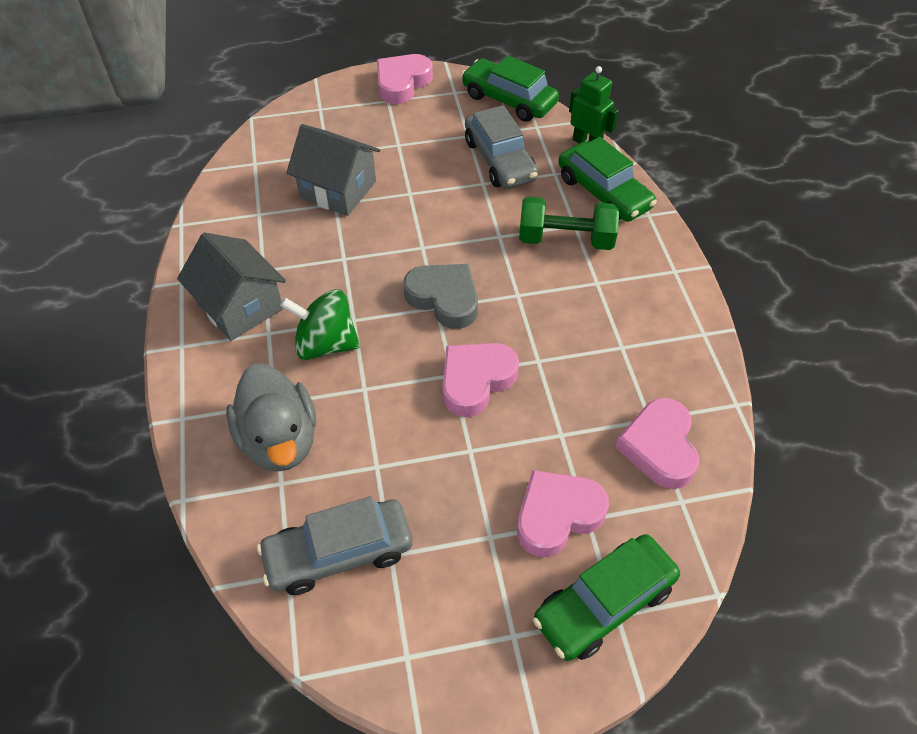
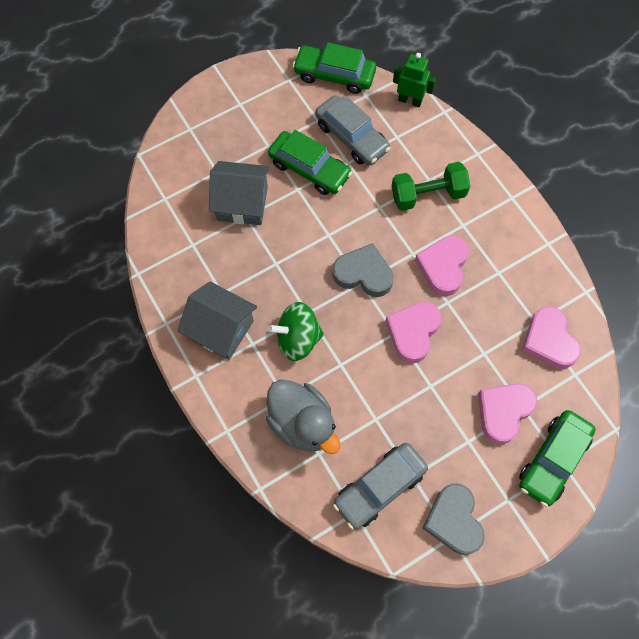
camera: 20 degrees left, 15 degrees up
(402, 83) = (243, 83): pink heart -> pink heart (443, 267)
(421, 635) = (453, 520): none -> grey heart
(603, 193) = (439, 144): green car -> green car (309, 169)

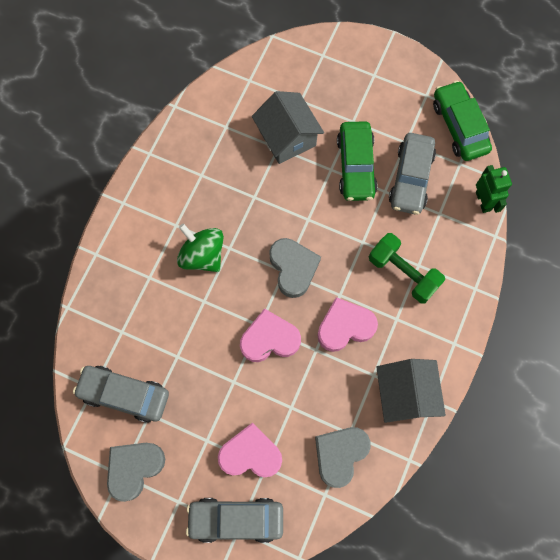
camera: 55 degrees right, 5 degrees up
(221, 329) = (171, 195): grey house -> grey house (405, 394)
(302, 423) = (137, 304): grey duck -> none
(548, 341) = (340, 454): pink heart -> grey heart
(552, 460) = (236, 519): green car -> grey car

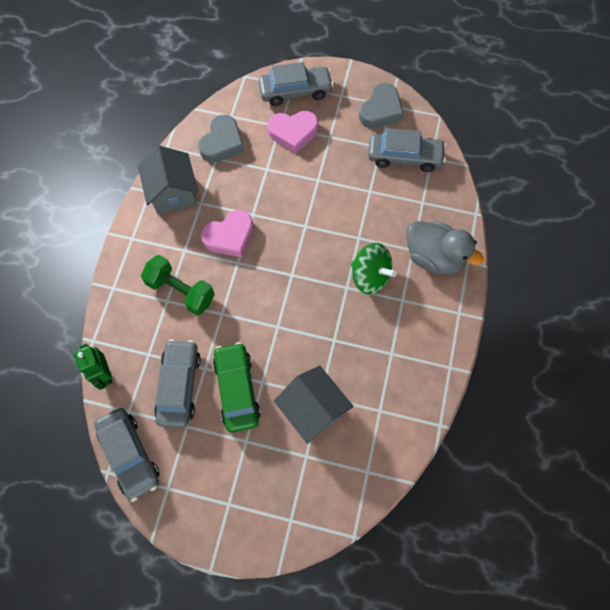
camera: 170 degrees right, 5 degrees down
(129, 265) = (434, 257): none -> grey duck
(269, 339) = (294, 216): pink heart -> none
(293, 268) = (284, 278): grey heart -> none
(459, 126) = (129, 455): green car -> grey car

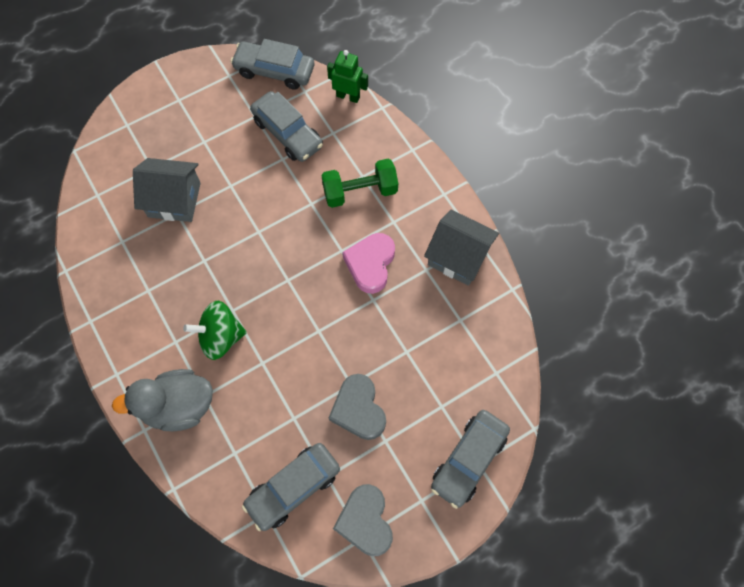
camera: 135 degrees right, 0 degrees up
(222, 143) = (472, 339): grey heart -> grey heart (358, 409)
(237, 389) = (243, 165): green car -> none
(293, 133) = (422, 411): pink heart -> none

